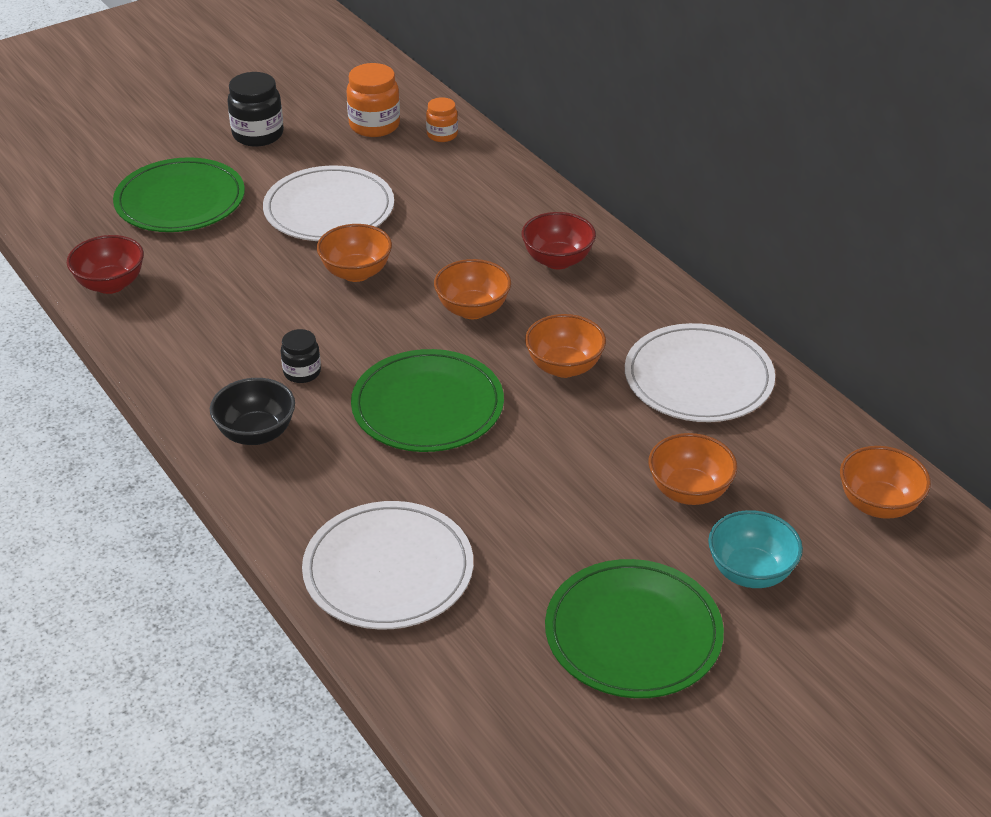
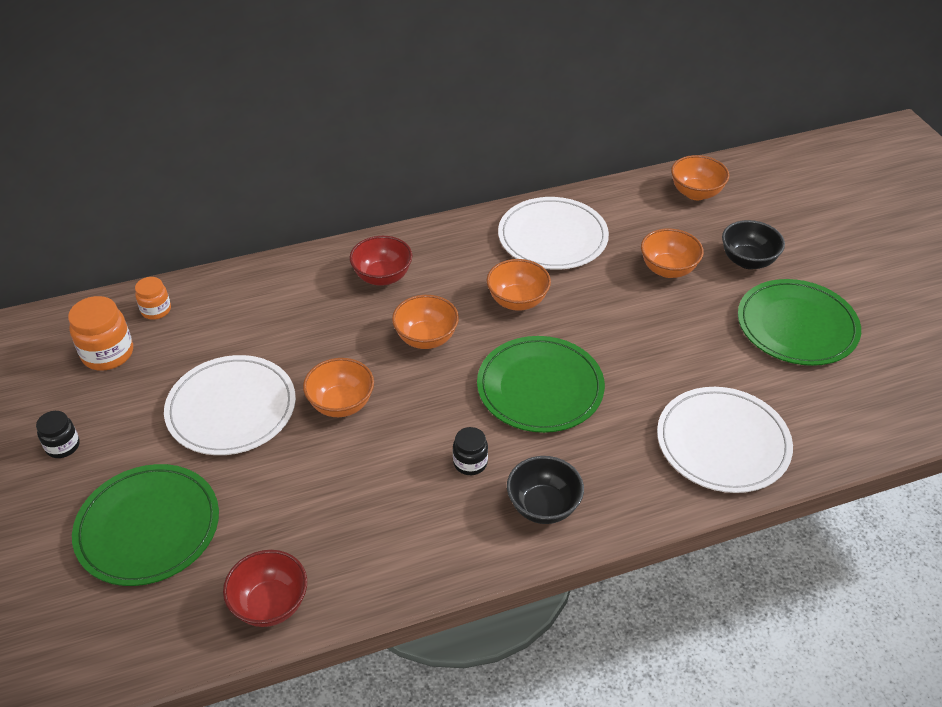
camera: 75 degrees left, 5 degrees up
(258, 134) = (63, 446): black jar -> black jar, size x0.60
(750, 572) = (747, 261): turquoise bowl -> black bowl

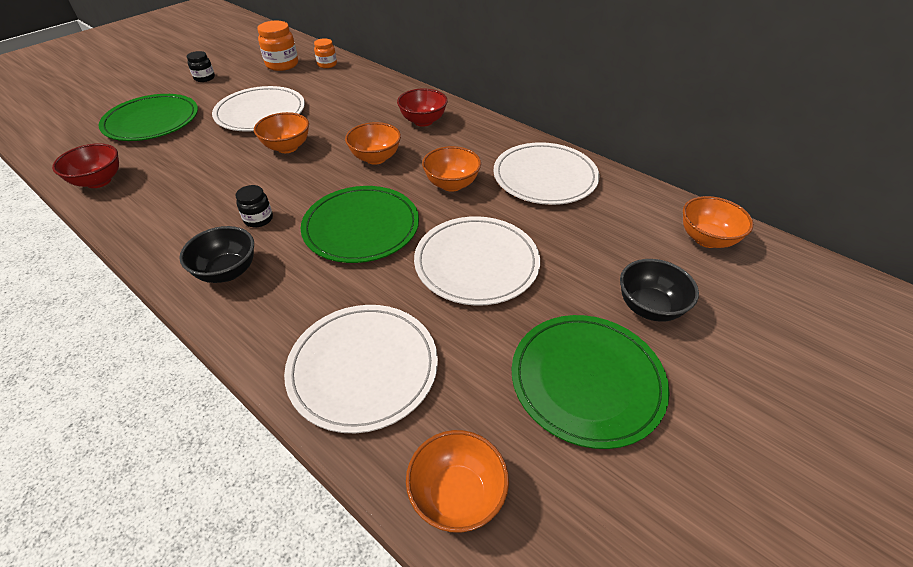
camera: 60 degrees right, 0 degrees up
(641, 330) = (476, 263): none -> white plate
(668, 269) = (575, 254): orange bowl -> orange bowl (457, 495)

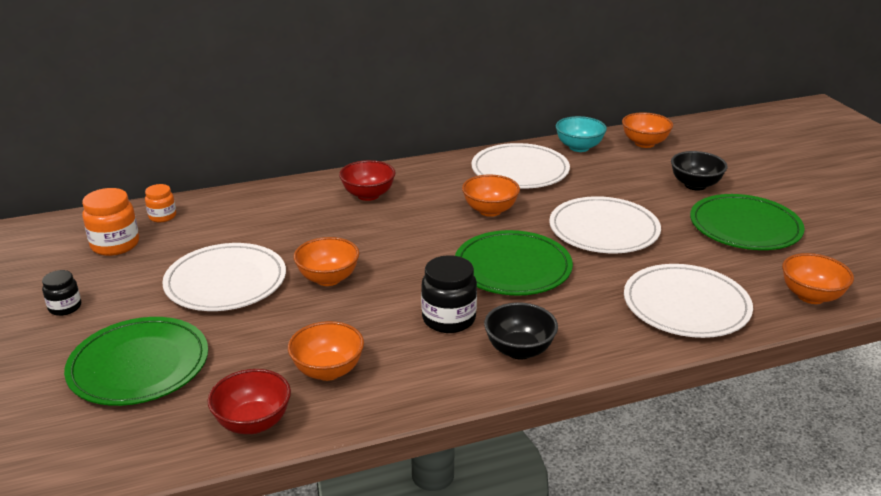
camera: 60 degrees left, 15 degrees down
(258, 219) = (448, 319): black jar -> black jar, size x1.66
(375, 158) = (407, 235): orange bowl -> orange bowl (328, 371)
(636, 197) = (579, 147): none -> turquoise bowl

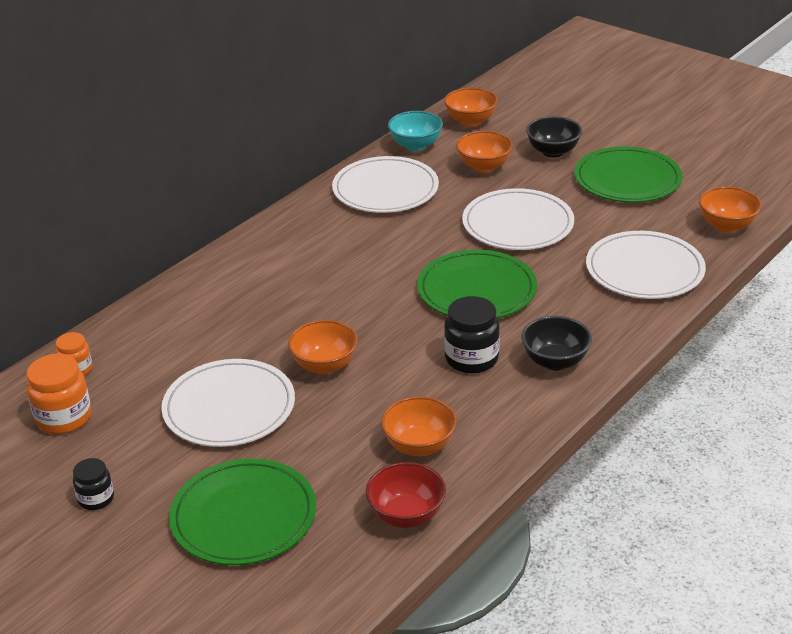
camera: 30 degrees left, 5 degrees up
(368, 195) = (267, 267): red bowl -> none
(490, 210) = (400, 242): orange bowl -> orange bowl (484, 167)

